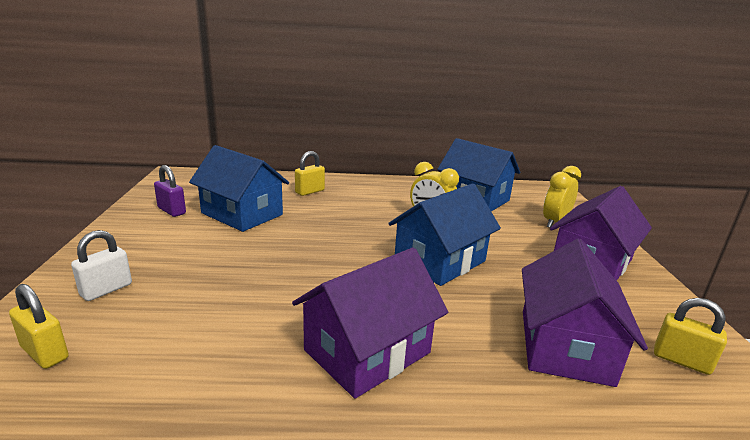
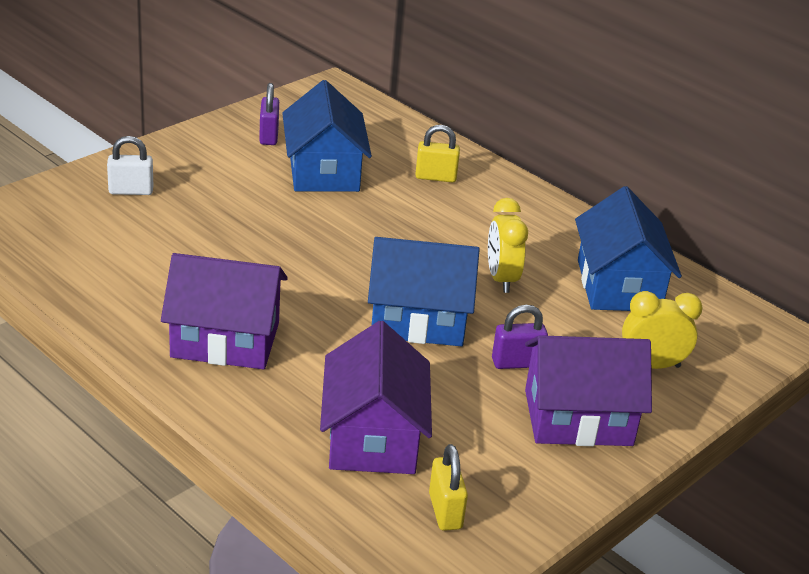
camera: 45 degrees right, 10 degrees up
(45, 353) = (52, 218): yellow padlock -> none
(519, 253) = (516, 363): none -> purple padlock
(564, 346) = (373, 437): purple house -> purple house turned 60 degrees counterclockwise

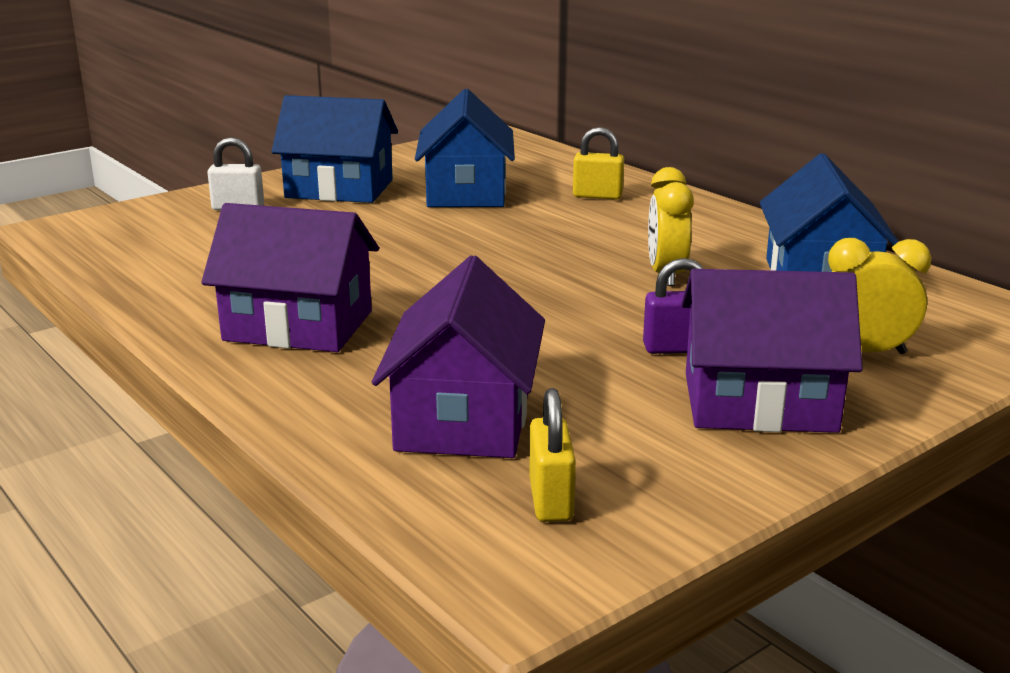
camera: 10 degrees right, 10 degrees down
(268, 136) = (411, 168): purple padlock -> none
(418, 319) = (552, 309): blue house -> blue house (339, 189)

